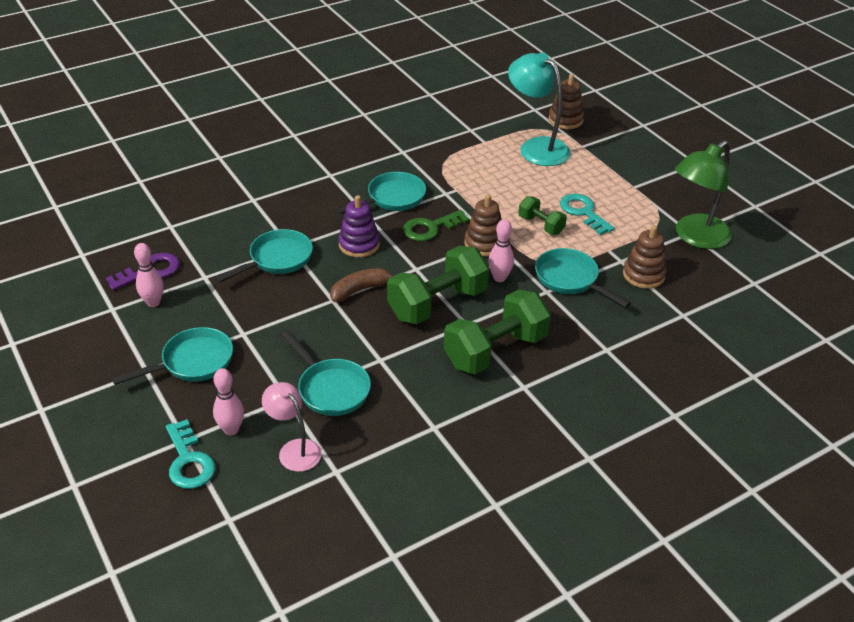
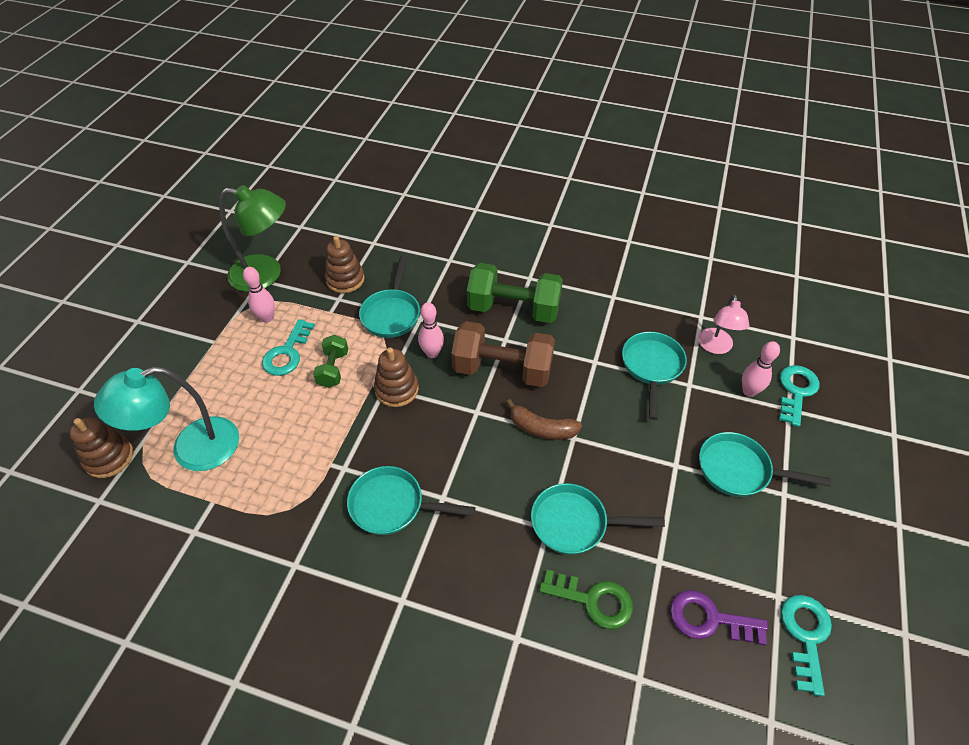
camera: 130 degrees left, 10 degrees up
(82, 301) = (805, 635): none -> turquoise key
(153, 302) = (732, 569): pink bowling pin -> pink bowling pin (267, 318)
(359, 245) = (488, 476): purple stacking toy -> none
(430, 228) = (411, 441): green key -> green key (593, 600)
(437, 304) = (502, 369): green dumbbell -> brown dumbbell
(536, 147) = (192, 449): turquoise lamp -> turquoise lamp turned 60 degrees clockwise

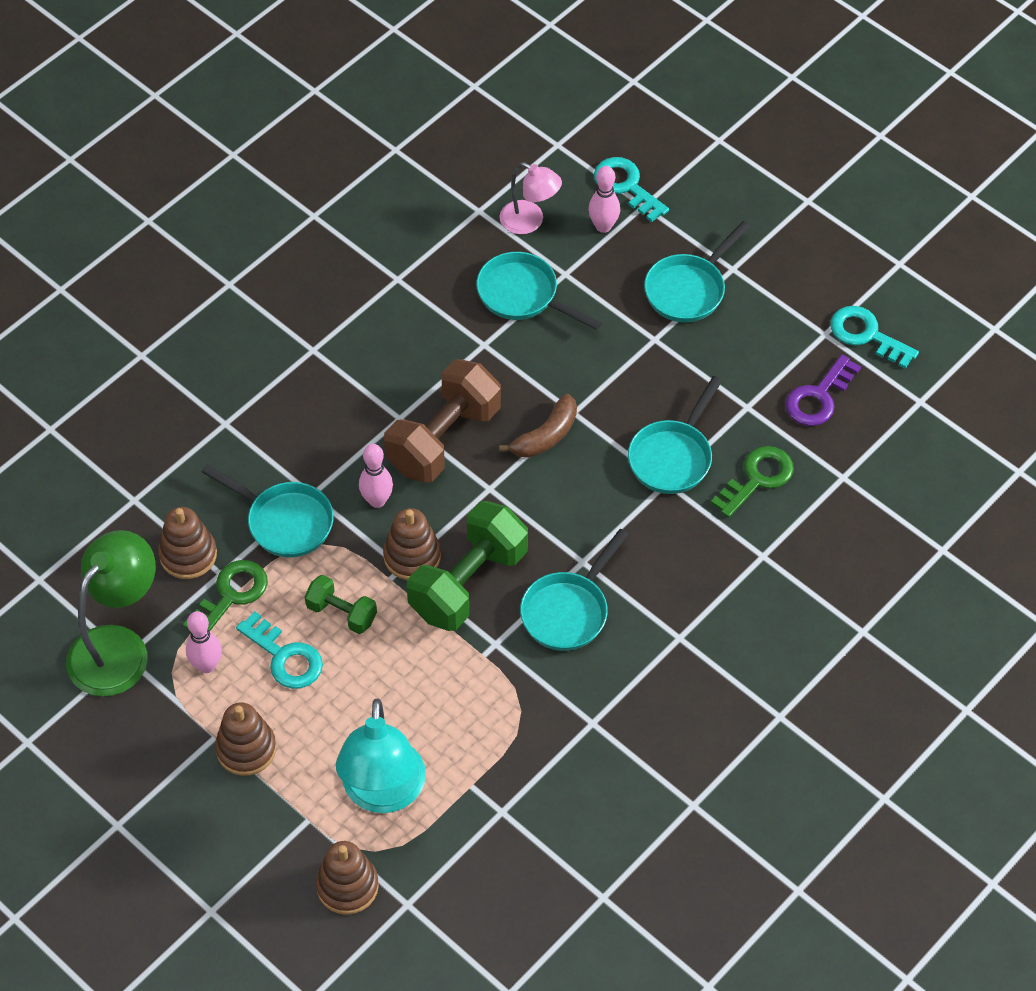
camera: 65 degrees left, 5 degrees up
(209, 360) = (246, 749): none -> brown stacking toy
(324, 310) = (231, 595): none -> green key
(513, 309) = (355, 389): green dumbbell -> green dumbbell (468, 583)

